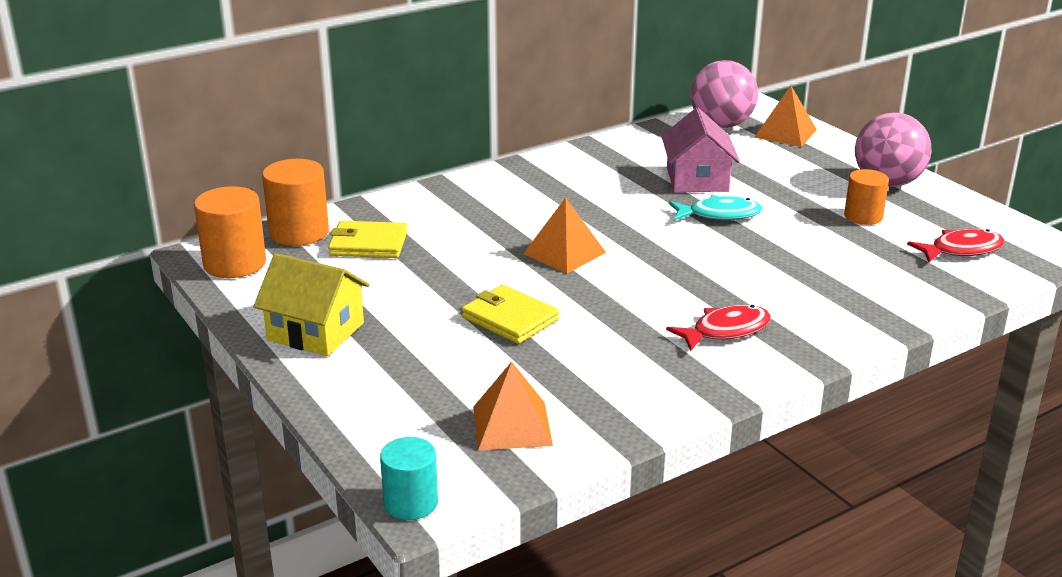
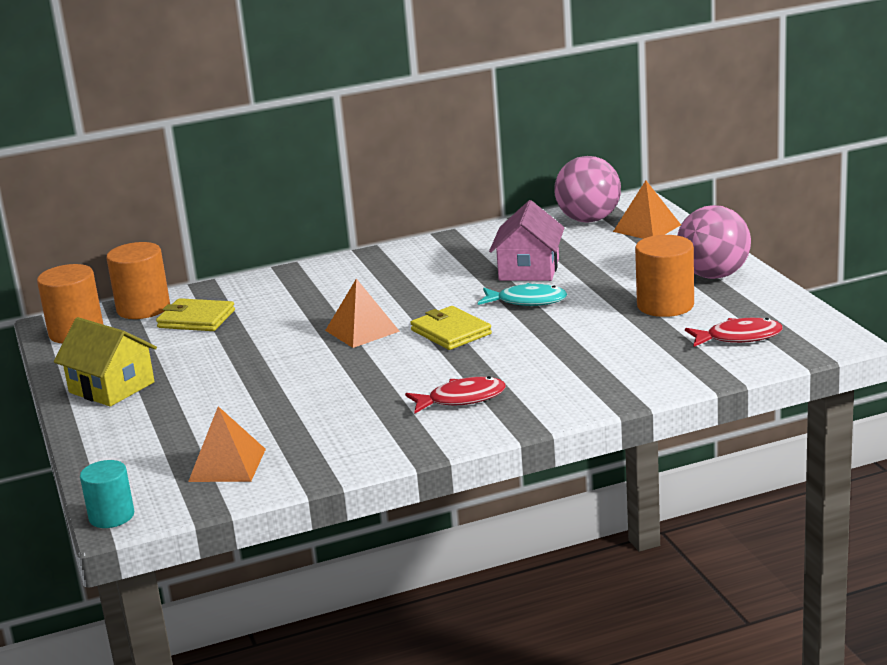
camera: 15 degrees right, 5 degrees down
(510, 319) = (279, 383): yellow wallet -> yellow wallet (451, 332)
(863, 216) = (665, 305): orange cylinder -> orange cylinder, size x1.52

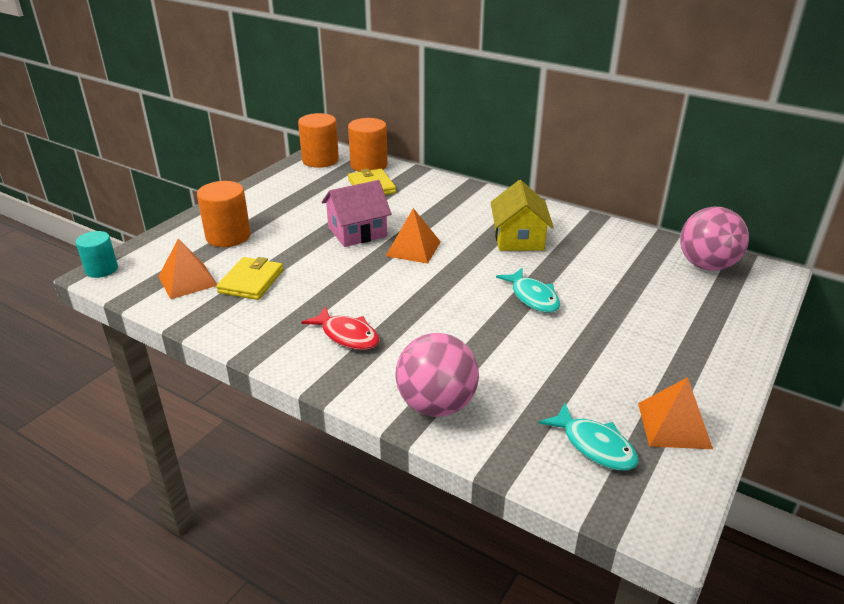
camera: 50 degrees right, 10 degrees up
(111, 387) = (261, 199): yellow house -> yellow house (518, 238)
(451, 332) = (447, 285): yellow wallet -> yellow wallet (251, 281)
(529, 269) = (585, 275): pink house -> pink house (357, 232)
(647, 228) = (734, 300): orange pyramid -> orange pyramid (674, 425)
(665, 305) = (606, 372): orange cylinder -> orange cylinder (228, 236)
(713, 275) = (696, 376): pink ball -> pink ball (436, 405)
(738, 337) = (594, 445): red fish -> turquoise fish

